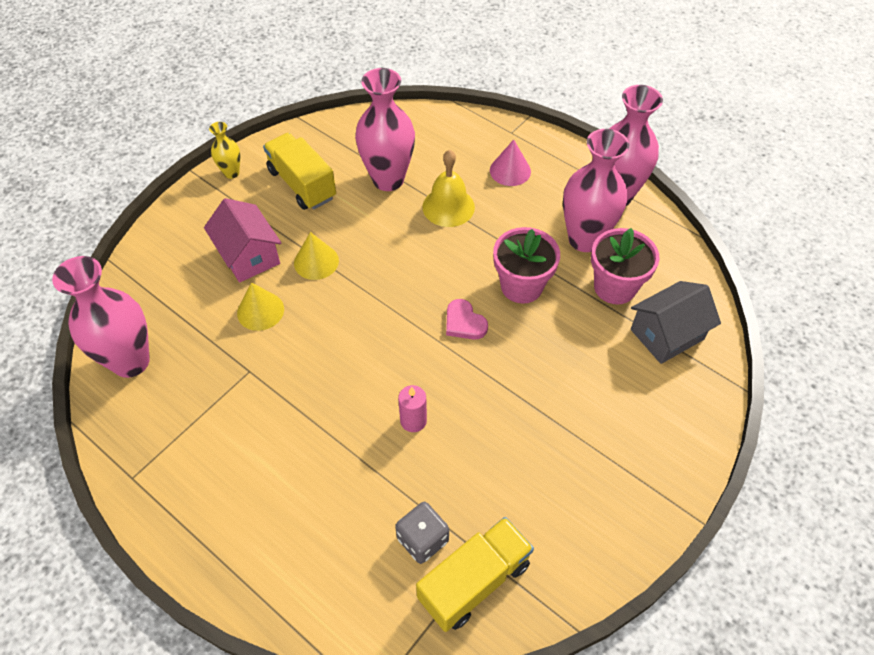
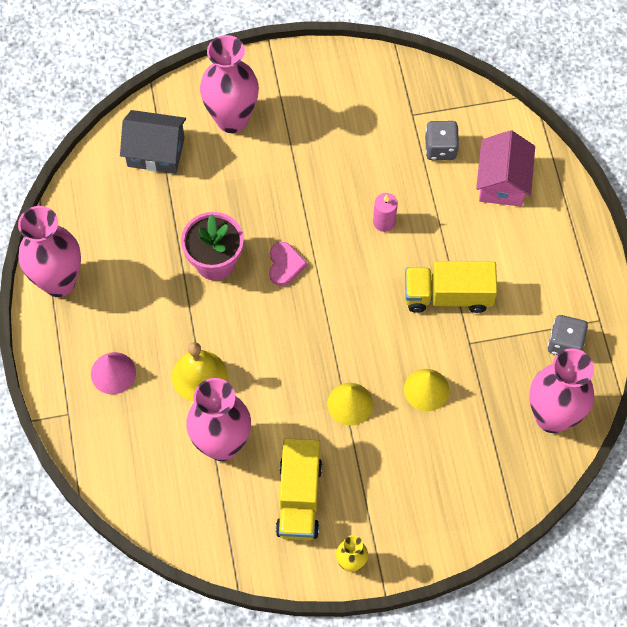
camera: 140 degrees left, 10 degrees up
(155, 431) = (565, 343): none -> grey dice
(248, 255) = (399, 452): pink house -> pink house (502, 182)
(474, 581) = (430, 106): yellow truck -> yellow truck (448, 295)
(584, 239) = (127, 264): pink vase -> pink vase (232, 119)
(615, 287) = (150, 210): pink flower pot -> none

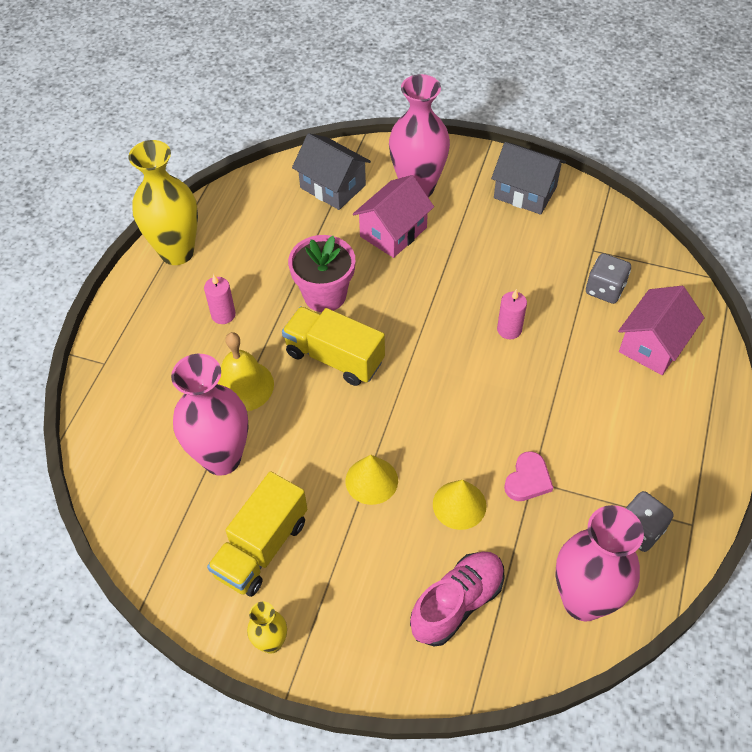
camera: 30 degrees right, 10 degrees down
(59, 282) = (177, 252): pink vase -> yellow vase
(113, 373) = (168, 347): pink cone -> none
(140, 321) = (223, 315): none -> pink candle
(237, 174) = (393, 232): none -> pink house
(285, 265) = (388, 326): pink heart -> pink heart (528, 479)
(327, 82) = (525, 192): none -> grey house
(448, 295) = (535, 424): yellow truck -> yellow truck (334, 357)
(466, 465) = (457, 603): none -> pink shoe

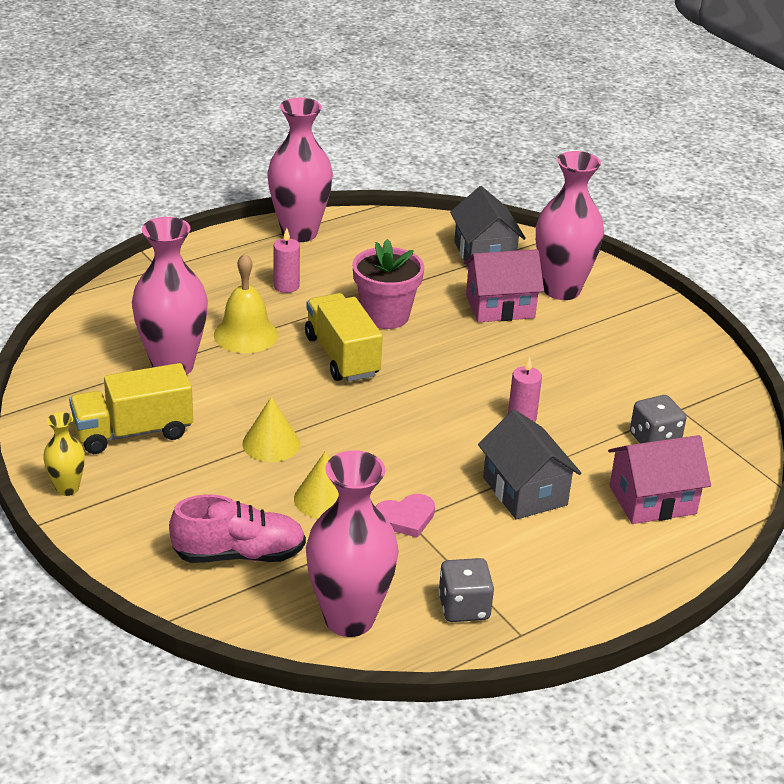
camera: 35 degrees right, 20 degrees down
(177, 252) = (299, 233): yellow vase -> pink vase
(525, 192) = (664, 340): grey house -> grey house (524, 491)

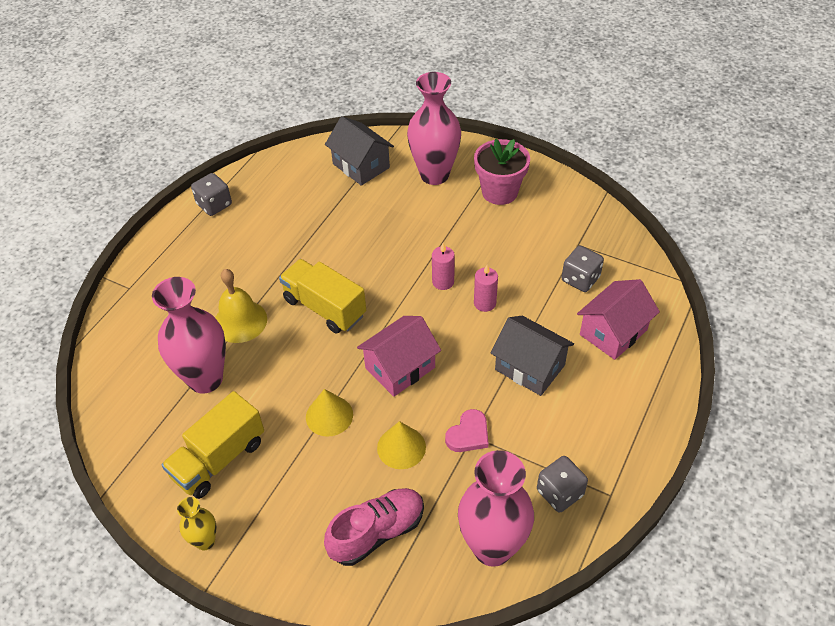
camera: 25 degrees left, 15 degrees up
(286, 286) = (239, 260): pink candle -> pink candle (443, 282)
(299, 233) = (214, 205): pink vase -> grey dice
(385, 316) = (330, 254): pink flower pot -> pink flower pot (499, 192)
(500, 306) = (403, 209): pink house -> pink house (400, 368)

